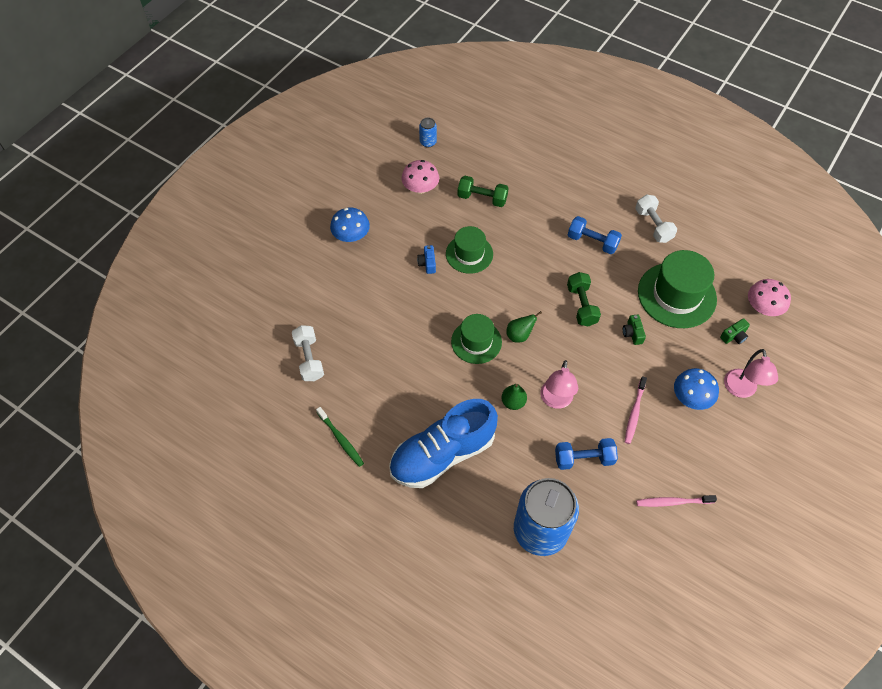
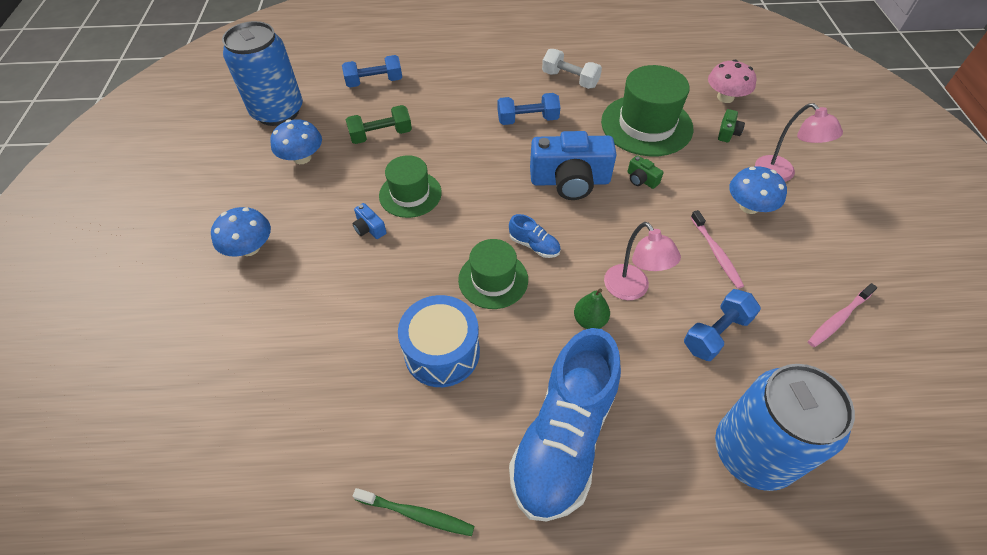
camera: 35 degrees left, 5 degrees down
(309, 359) = (293, 431): white dumbbell -> none
(414, 366) = (442, 352): none -> blue drum
(420, 188) = (302, 158): pink mushroom -> blue mushroom
(428, 142) = (278, 112): blue can -> blue can, size x2.45
(508, 151) = (374, 82): none -> blue dumbbell
(519, 335) = (534, 245): green pear -> blue shoe
(581, 305) = (570, 181): green dumbbell -> blue camera

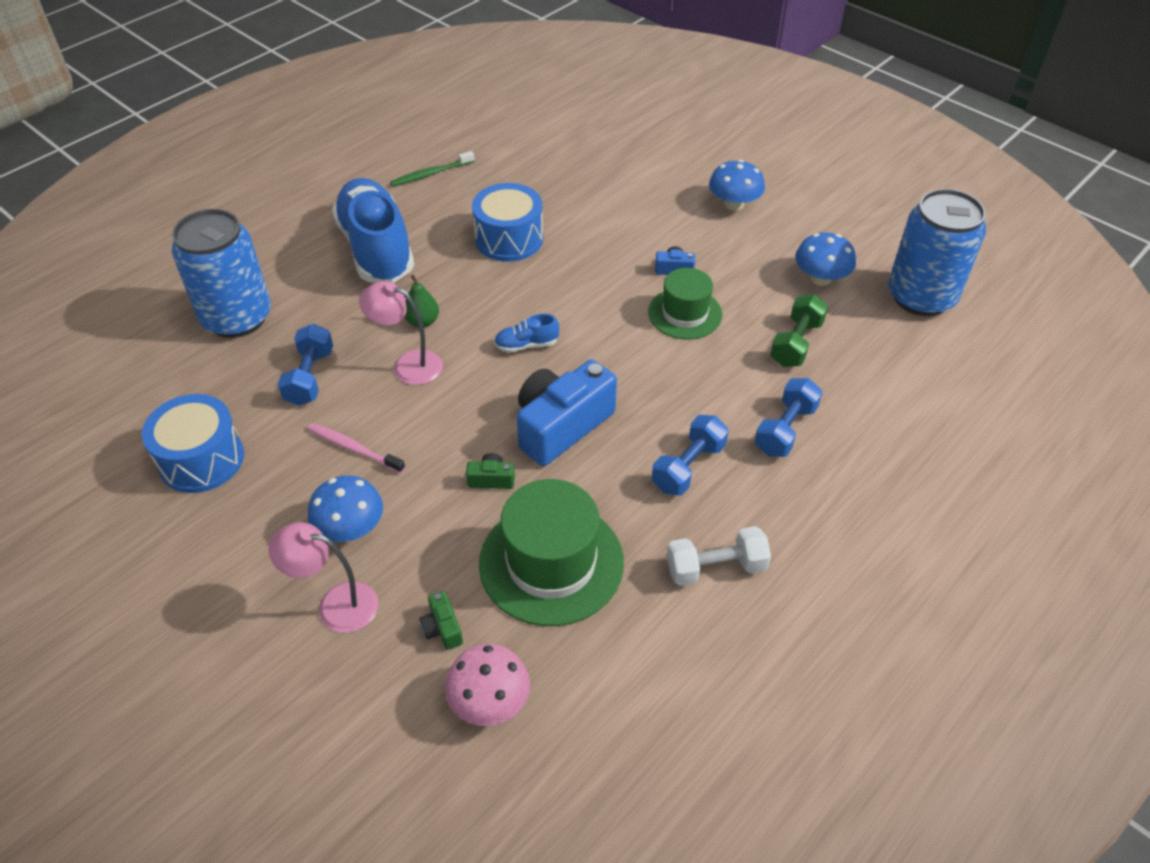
camera: 135 degrees right, 5 degrees down
(374, 82) = (905, 391): blue dumbbell -> blue dumbbell (785, 429)
(493, 279) = (529, 300): green hat -> none
(838, 319) = (201, 459): pink toothbrush -> blue drum

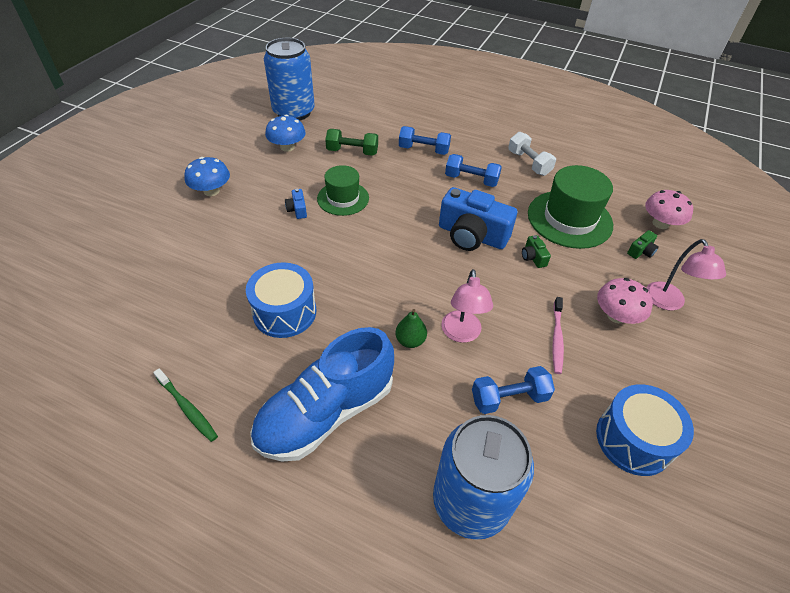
camera: 110 degrees left, 0 degrees up
(350, 528) = (616, 315): blue mushroom -> pink mushroom
(526, 345) = (408, 269): blue shoe -> none

